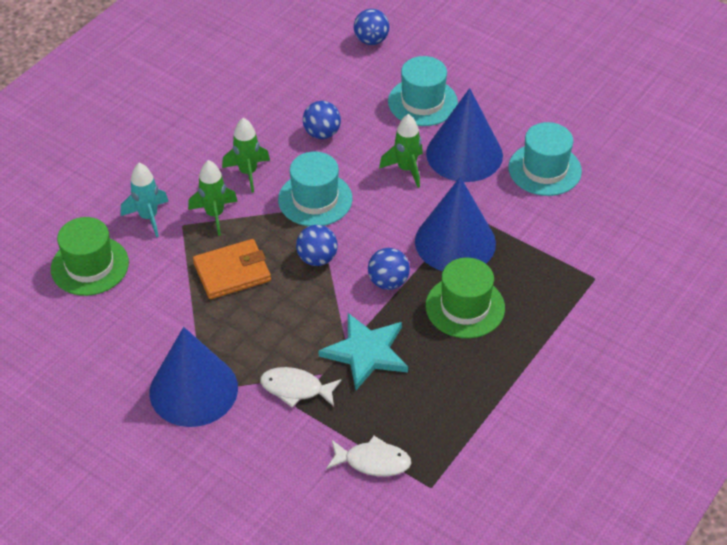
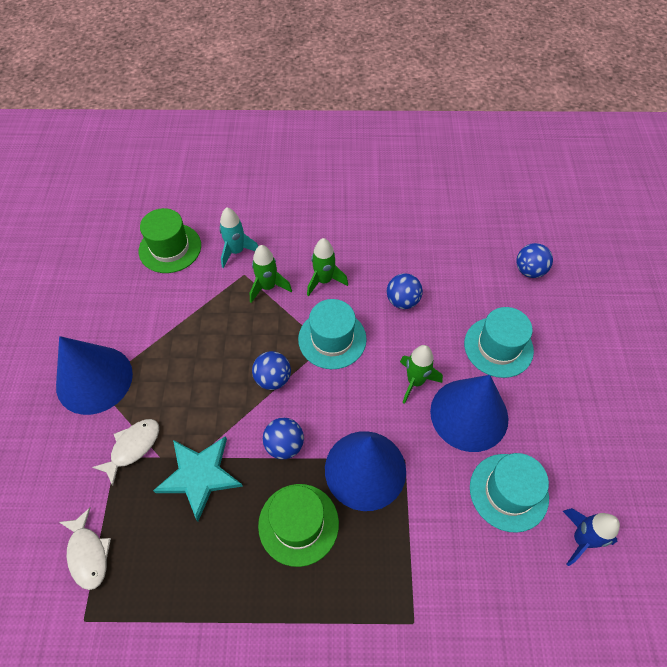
camera: 55 degrees right, 10 degrees up
(232, 272) = (221, 332): orange wallet -> none
(296, 389) = (133, 447): white fish -> white fish turned 60 degrees clockwise
(610, 153) = (581, 539): none -> blue rocket

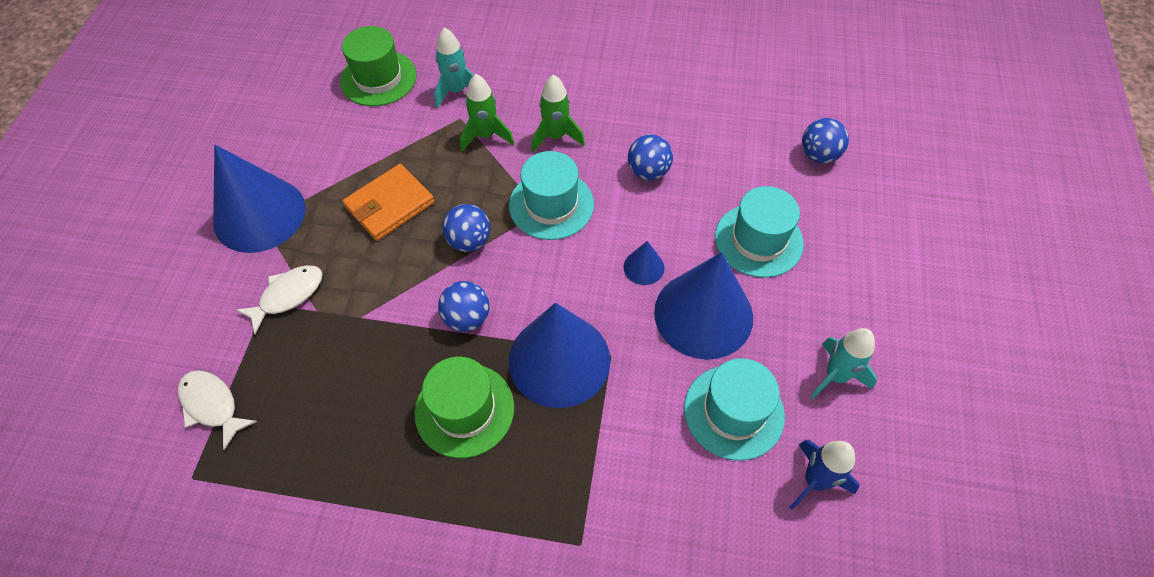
camera: 10 degrees right, 0 degrees up
(88, 554) = (212, 405): white fish -> white fish turned 150 degrees clockwise
(199, 475) = (359, 338): turquoise star -> none
(202, 356) = (390, 205): none -> orange wallet
(415, 381) = (643, 267): green rocket -> blue cone
(578, 450) = (835, 376): none -> turquoise rocket

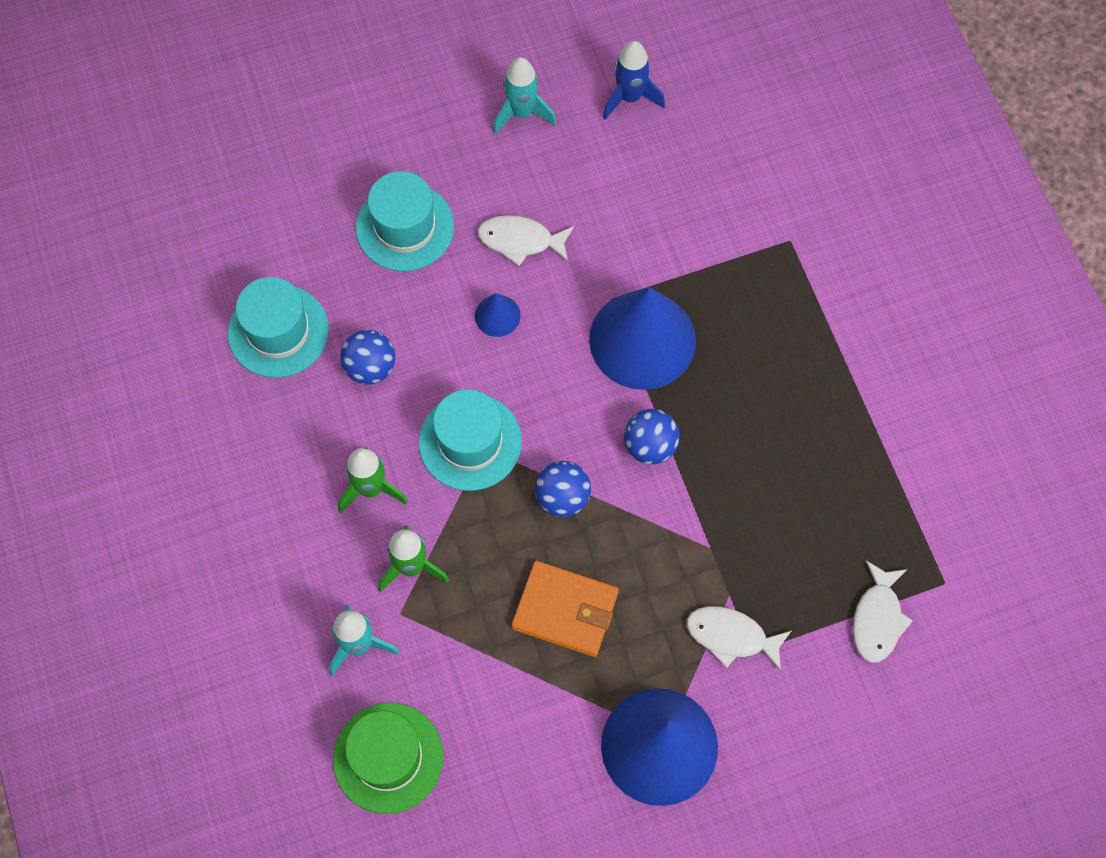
camera: 120 degrees left, 10 degrees up
(464, 410) = (739, 392): green hat -> none
(703, 314) = (520, 241): blue cone -> white fish
(734, 412) = (605, 177): turquoise hat -> turquoise hat (278, 331)
(819, 155) = (256, 212): blue ball -> none

